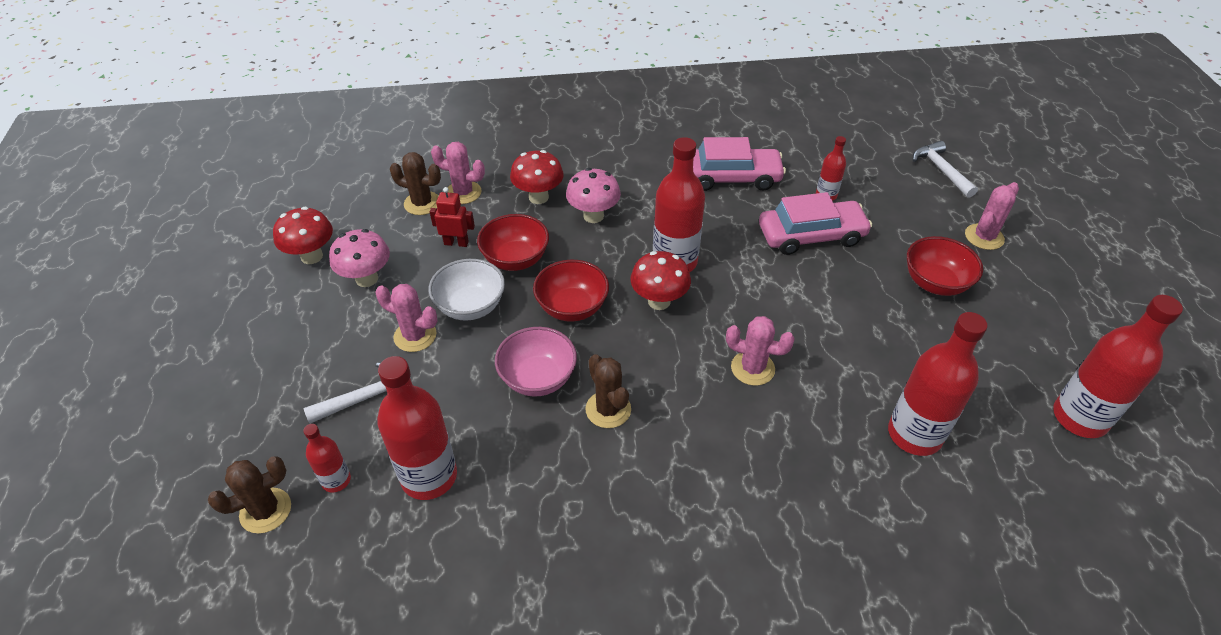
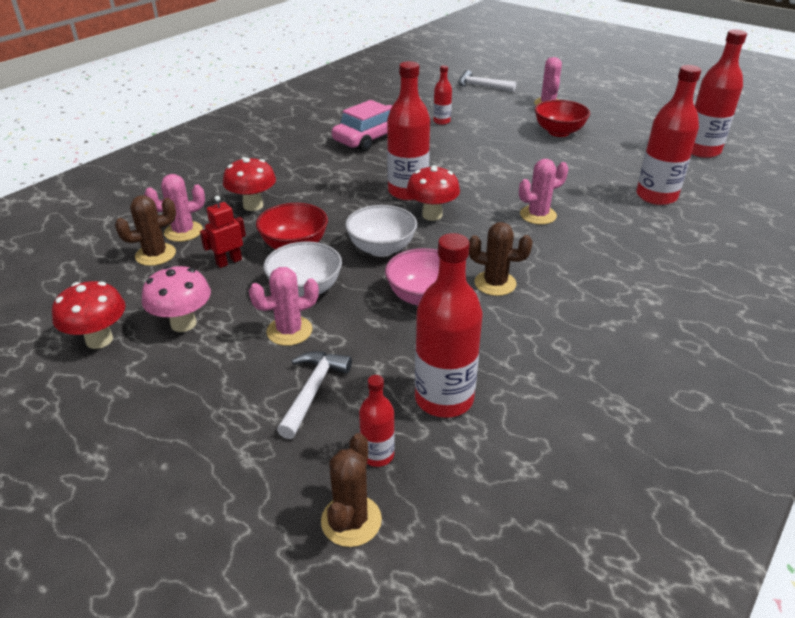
camera: 45 degrees left, 10 degrees down
(572, 307) = (381, 248): red bowl -> white bowl
(593, 216) = (313, 196): pink mushroom -> none
(811, 235) = (464, 142): pink car -> none

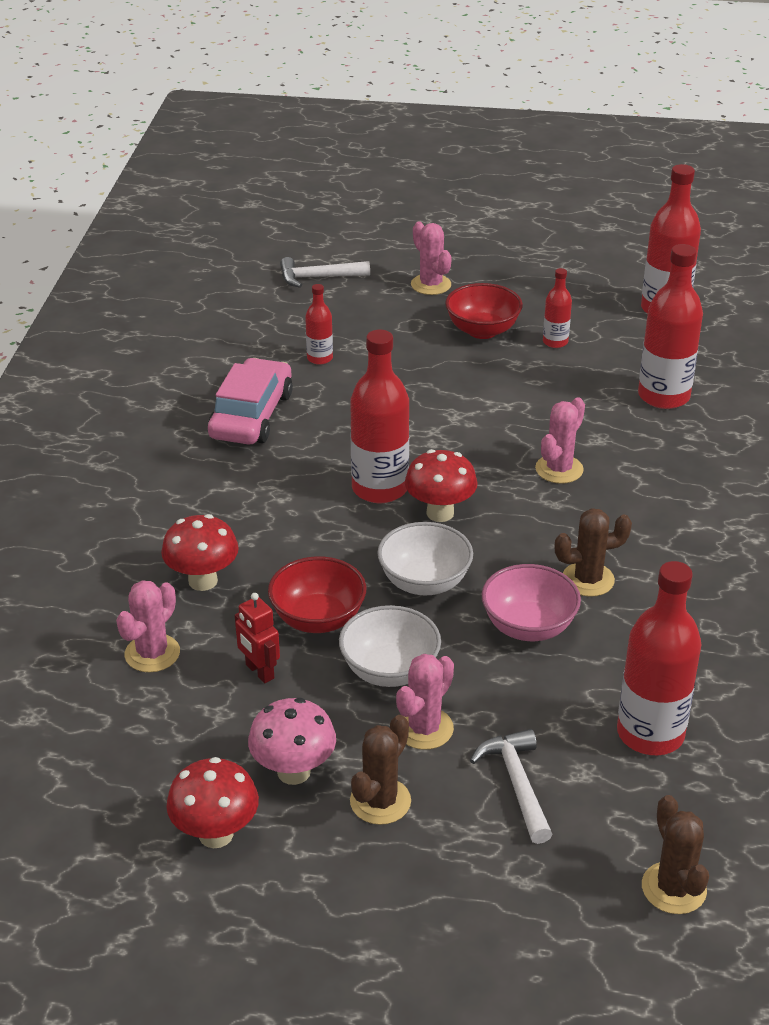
camera: 30 degrees left, 0 degrees up
(155, 255) = (153, 700): brown cactus -> brown cactus (380, 801)
(229, 262) = (259, 672): red robot -> red robot turned 60 degrees counterclockwise
(377, 455) = (640, 818): red bottle -> red bottle (555, 342)

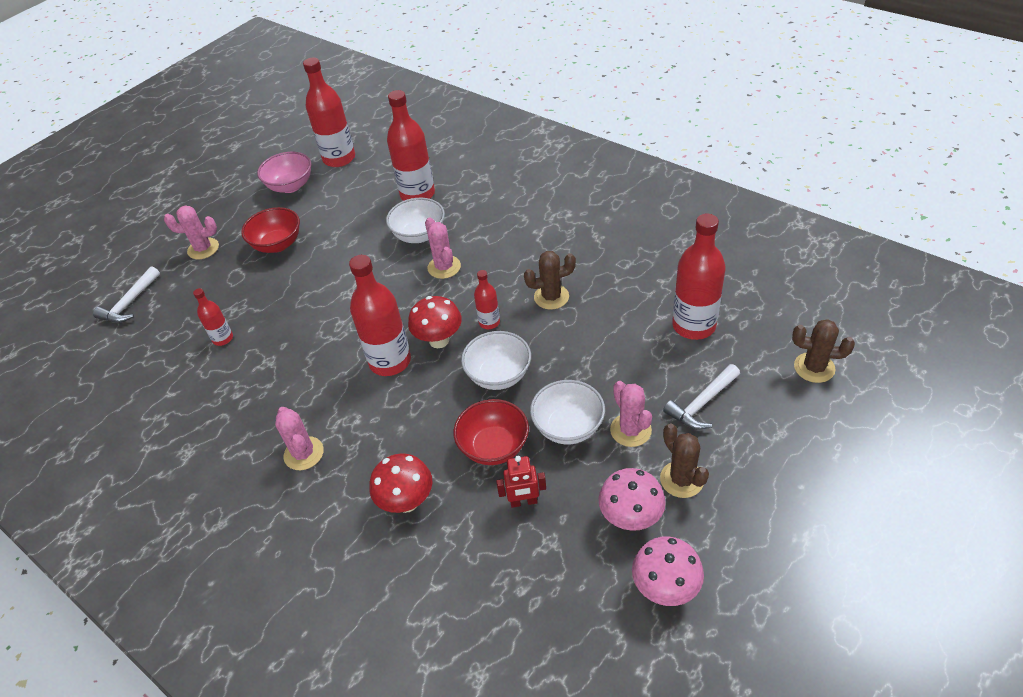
camera: 55 degrees left, 10 degrees up
(152, 653) = (462, 564): pink cactus -> pink cactus (304, 453)
(216, 834) = (665, 588): red mushroom -> pink mushroom
(251, 415) = (249, 402): pink car -> none
(517, 784) = (702, 403): white hammer -> white hammer turned 60 degrees counterclockwise
(528, 627) = (573, 341): pink bowl -> pink bowl (290, 186)
(555, 342) = (323, 217): red bottle -> red bottle (489, 322)
(588, 579) = (551, 297): brown cactus -> brown cactus turned 60 degrees clockwise
(594, 427) = (419, 235): none -> white bowl

